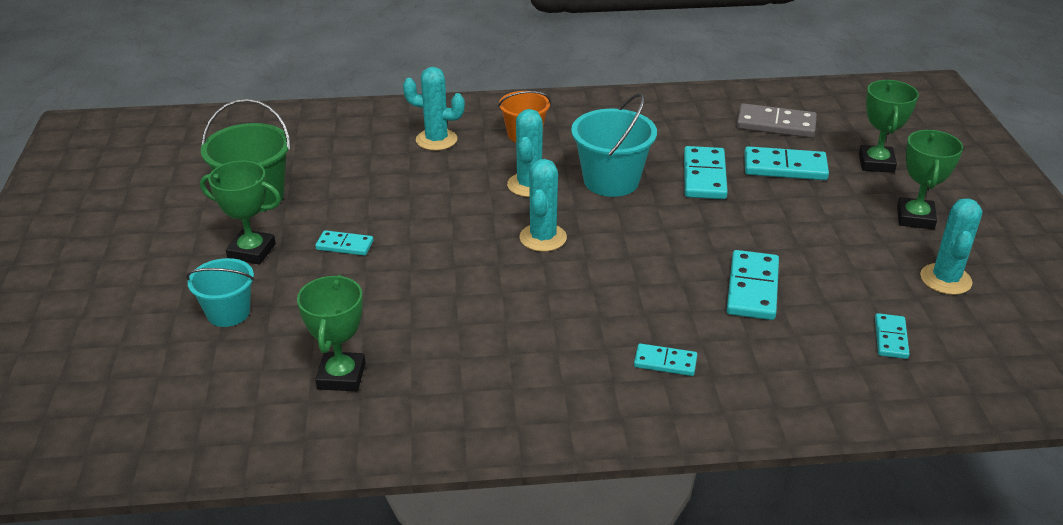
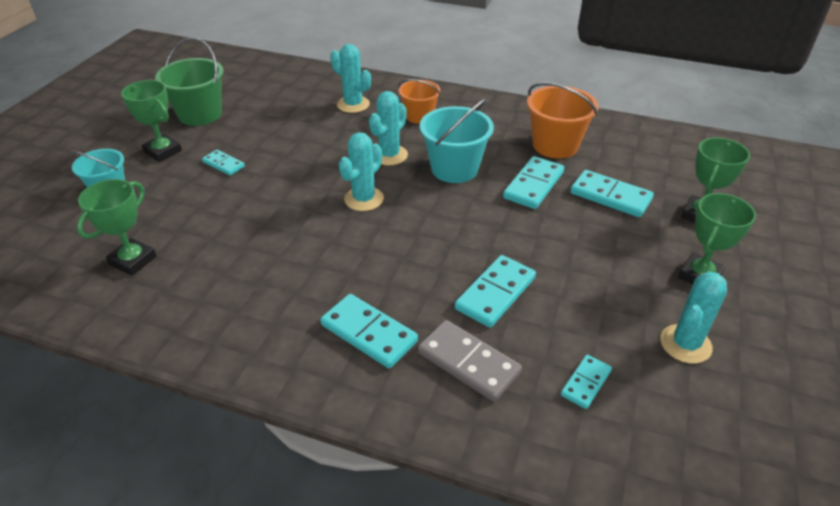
camera: 25 degrees right, 5 degrees up
(665, 362) = (368, 333): turquoise domino -> turquoise domino, size x1.70
(693, 130) = (555, 145): none -> orange bucket
(775, 124) = (631, 158): grey domino -> grey domino (468, 363)

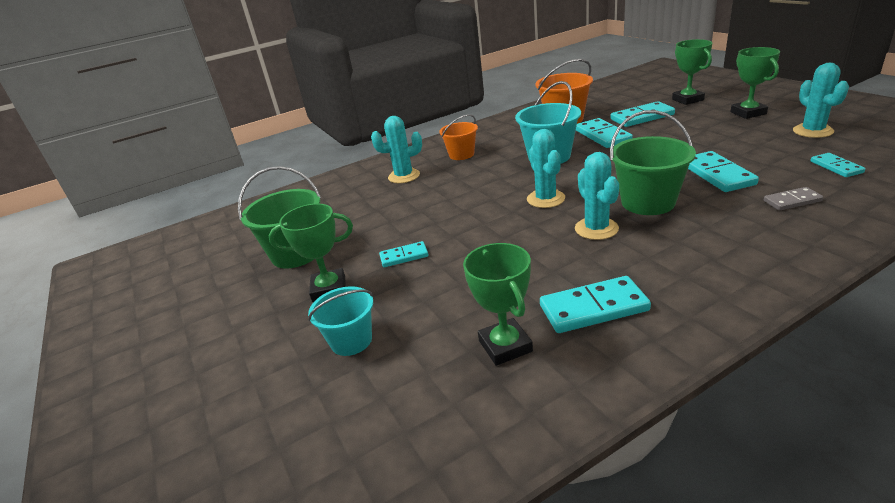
camera: 45 degrees left, 10 degrees down
(368, 333) = (730, 233): turquoise domino -> turquoise domino (593, 308)
(389, 155) = (498, 176): turquoise cactus -> turquoise cactus (596, 229)
(398, 263) = (648, 202): none -> green bucket
(468, 363) = (792, 201): grey domino -> grey domino, size x0.59

